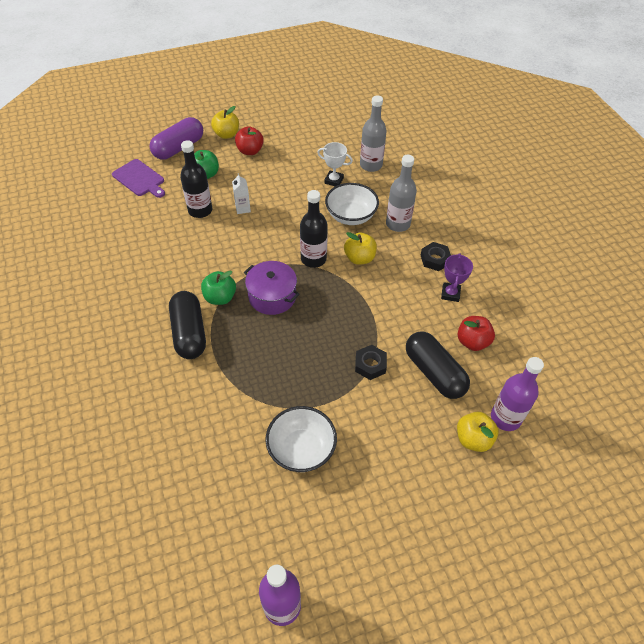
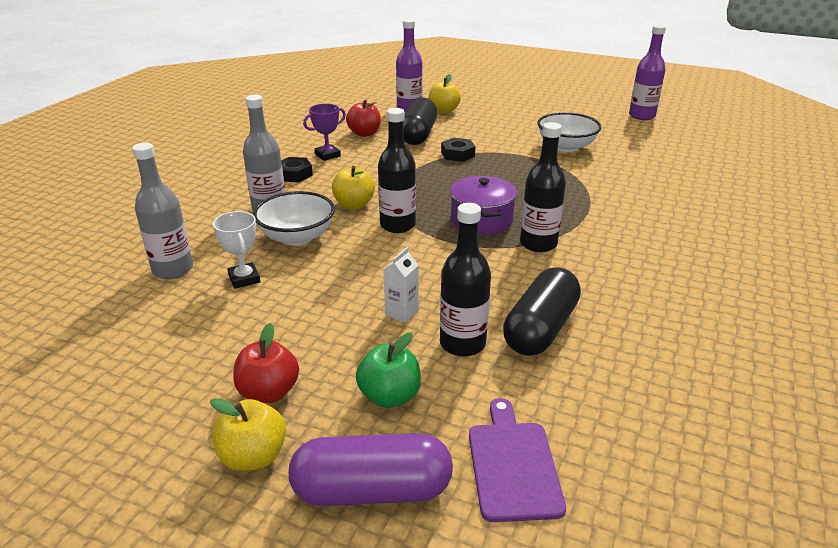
camera: 135 degrees left, 20 degrees down
(189, 333) = (600, 234): black capsule -> black capsule (540, 329)
(220, 297) = (538, 244): green apple -> black bottle

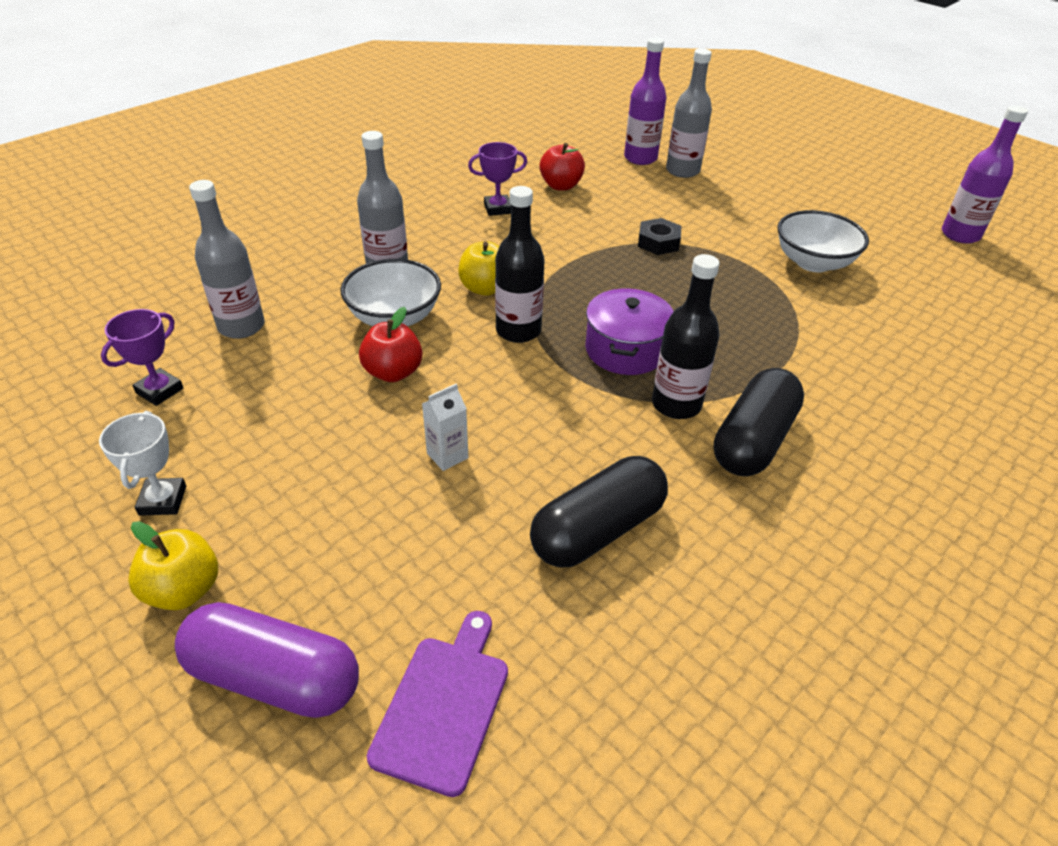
camera: 20 degrees right, 10 degrees up
(131, 329) = (159, 391): none -> purple trophy
(244, 279) = (306, 359): white trophy -> white trophy (163, 500)
(269, 392) = (245, 515): red apple -> red apple (393, 372)
(294, 174) = (443, 228): black nut -> none
(389, 396) = (365, 564): green apple -> none
(418, 135) = (626, 201): black capsule -> black capsule (753, 440)
(443, 111) = (682, 171): yellow apple -> grey bottle
(462, 343) = (490, 521): black bottle -> none

